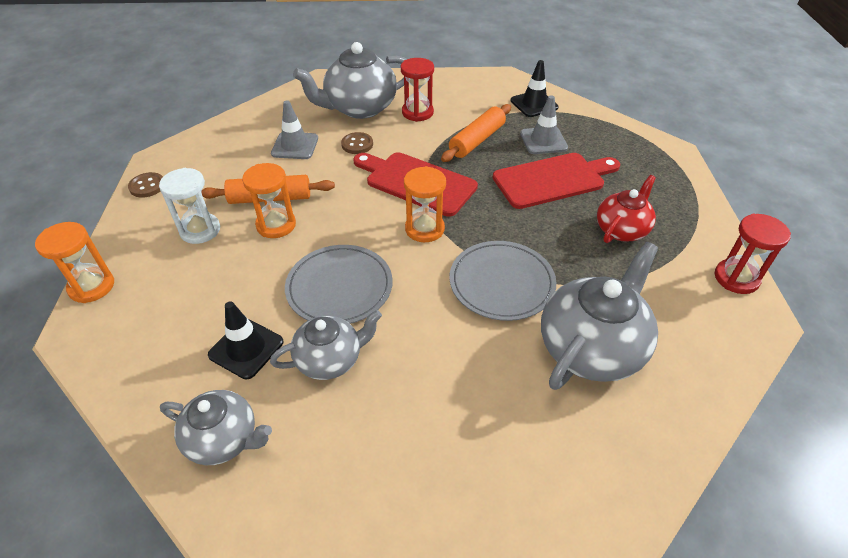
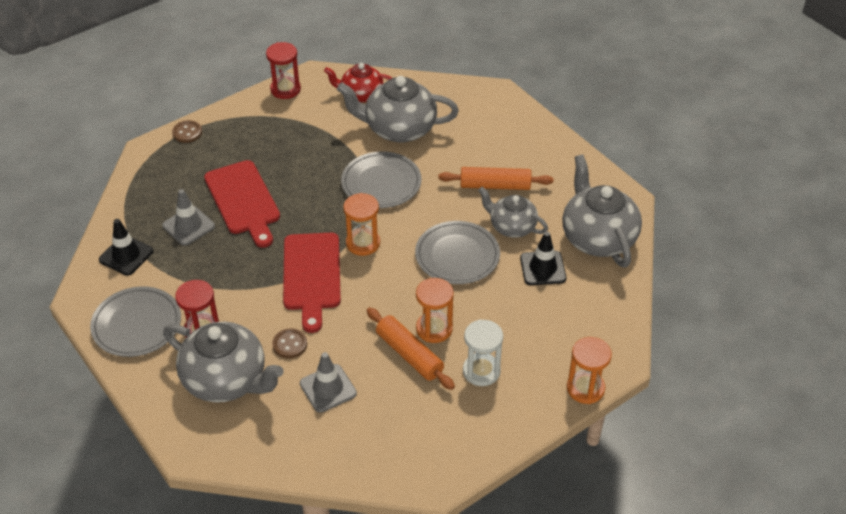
camera: 125 degrees left, 0 degrees up
(147, 186) = (470, 454): brown button -> brown button (187, 132)
(224, 439) = (597, 238): grey teapot -> grey teapot, size x1.63
(455, 90) = (137, 324): none -> grey plate
(477, 140) = (220, 267): orange rolling pin -> orange rolling pin (495, 186)
(552, 180) = (243, 200): red cutting board -> red cutting board turned 150 degrees counterclockwise
(621, 229) = (277, 148): red teapot -> red teapot (361, 94)

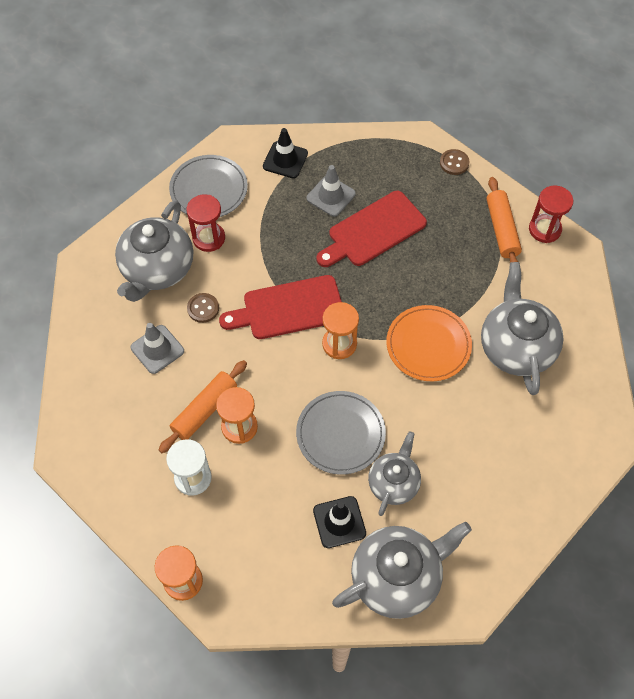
camera: 80 degrees right, 15 degrees up
(361, 94) = (560, 300): red teapot -> none
(381, 183) = (428, 345): grey plate -> orange plate
(495, 186) = (453, 458): orange rolling pin -> orange rolling pin (501, 229)

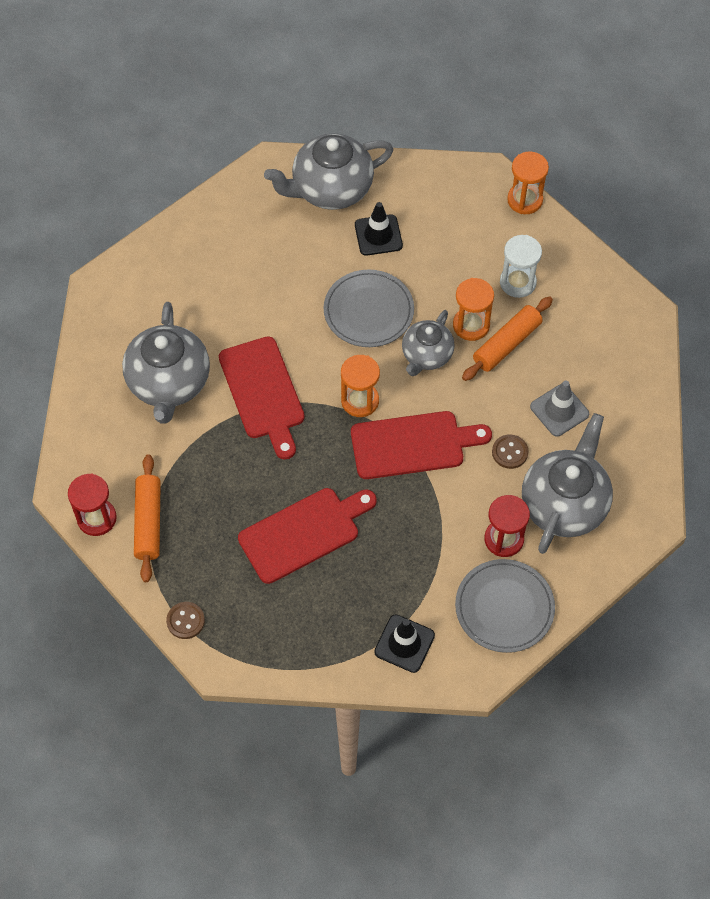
camera: 175 degrees left, 0 degrees up
(331, 196) = (350, 585): grey traffic cone -> none
(393, 483) = (322, 264): grey teapot -> grey teapot (426, 355)
(428, 345) = (263, 392): orange plate -> red cutting board

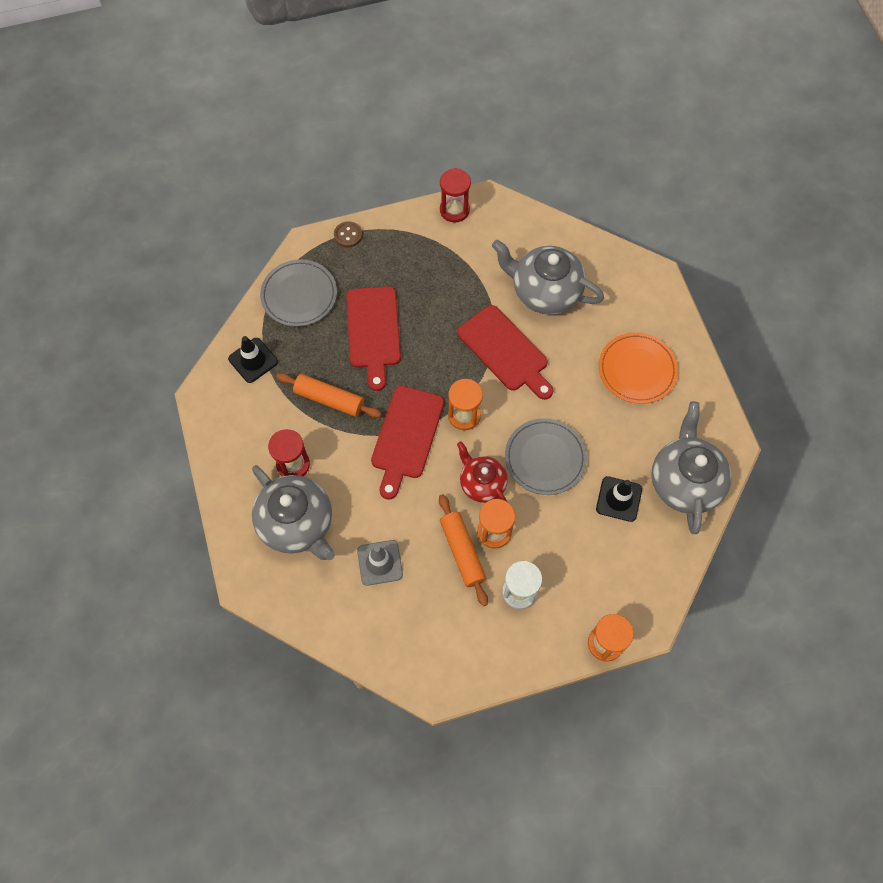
camera: 115 degrees right, 5 degrees up
(149, 522) = (434, 239): orange rolling pin -> orange rolling pin (329, 399)
(225, 266) = (637, 370): none -> orange plate
(263, 392) = (505, 351): red cutting board -> red cutting board turned 135 degrees counterclockwise
(426, 355) = (482, 483): grey teapot -> red teapot
(504, 607) = (240, 438): grey plate -> grey plate (299, 295)
(510, 452) = (362, 505): brown button -> none

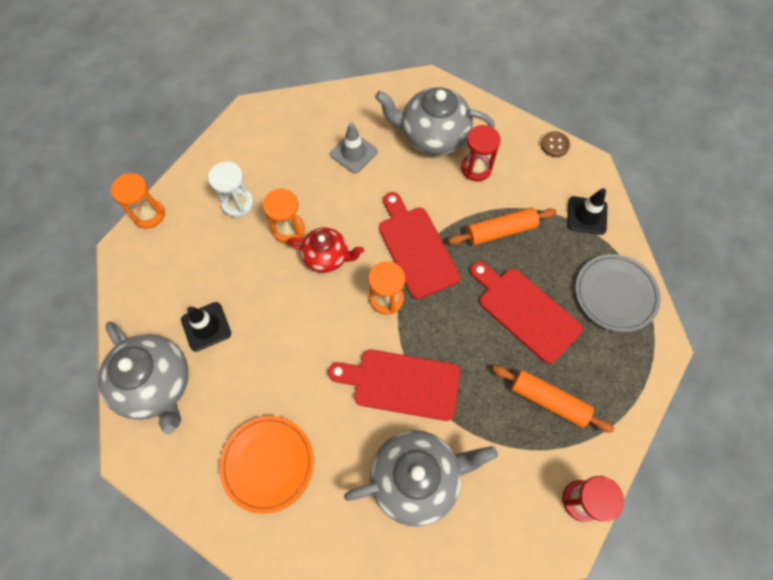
camera: 140 degrees right, 0 degrees up
(348, 235) = (641, 384): brown button -> brown button (554, 145)
(462, 552) = (301, 200): orange rolling pin -> orange rolling pin (548, 400)
(545, 458) = (292, 314): grey plate -> none

